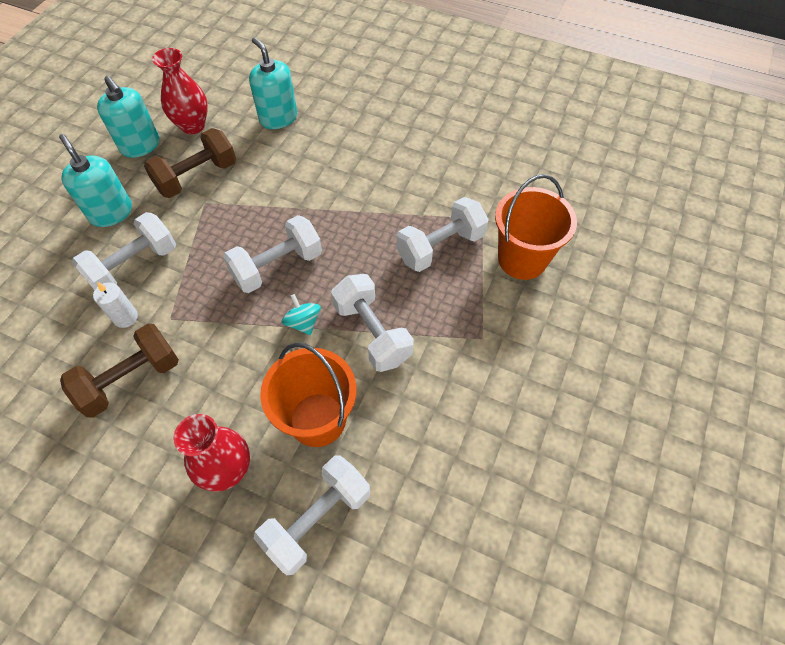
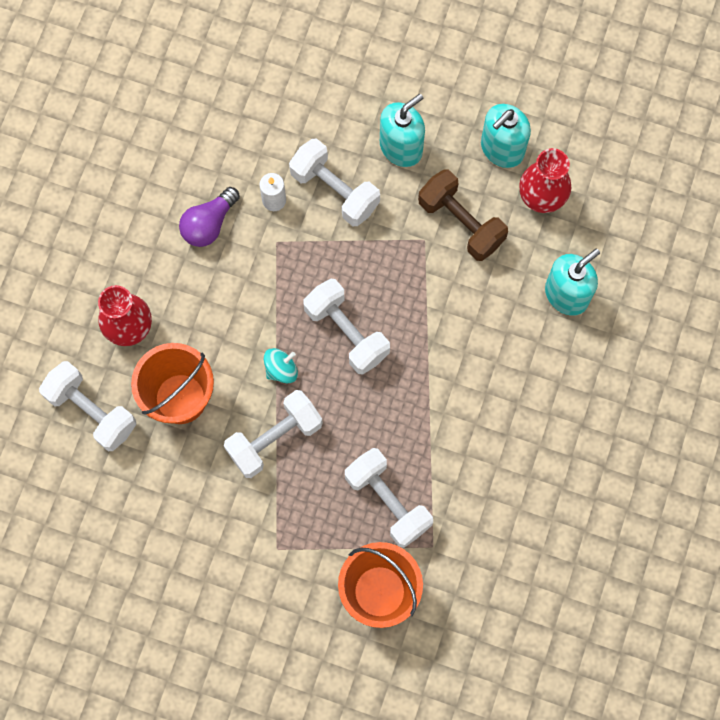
camera: 85 degrees right, 15 degrees up
(131, 380) = (209, 224): brown dumbbell -> purple light bulb

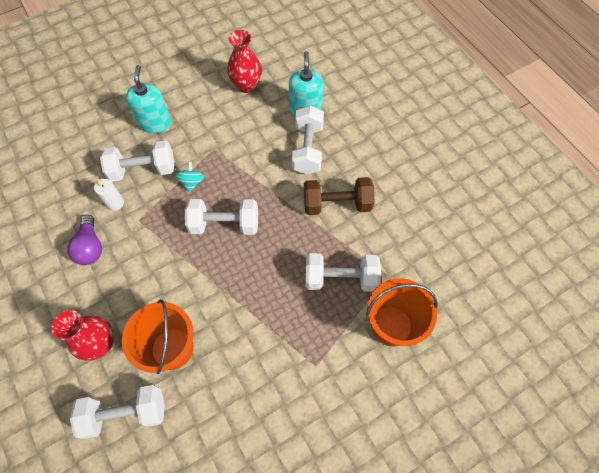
camera: 50 degrees left, 10 degrees down
(274, 438) = (248, 312): white dumbbell -> white dumbbell (307, 149)
(281, 369) = (211, 275): turquoise spinning top -> turquoise spinning top (192, 182)
(461, 222) = (222, 127): brown dumbbell -> brown dumbbell (337, 204)
(502, 149) = (204, 83): turquoise soap dispenser -> none

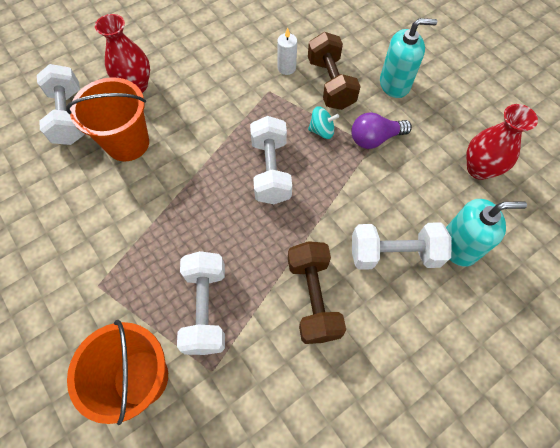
camera: 85 degrees right, 0 degrees up
(90, 247) = (235, 58): purple light bulb -> purple light bulb (375, 139)
(143, 170) = (330, 84): white dumbbell -> brown dumbbell

